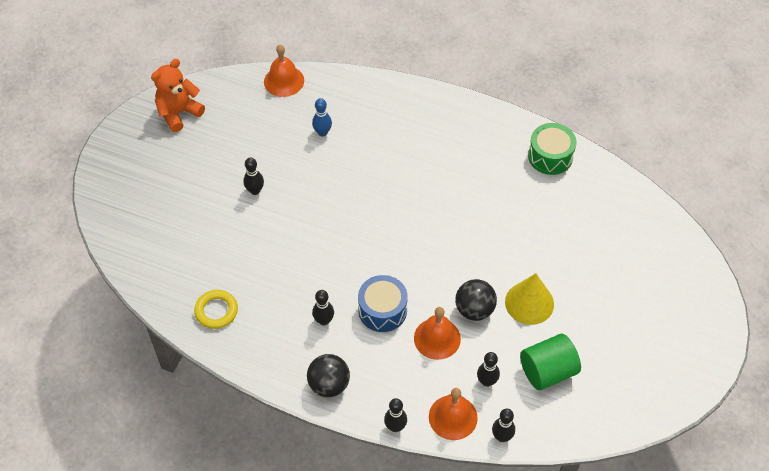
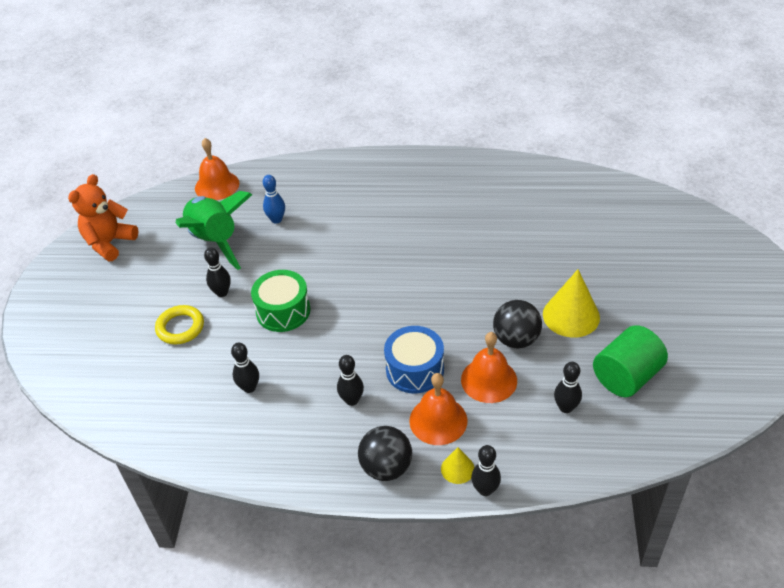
camera: 15 degrees left, 10 degrees down
(216, 311) = (220, 428): yellow ring -> yellow ring (180, 327)
(265, 138) = (215, 241): none -> green rocket
(381, 403) = (457, 469): none -> yellow cone
(453, 417) = (546, 457): orange bell -> orange bell (438, 420)
(502, 437) = (612, 461): black bowling pin -> black bowling pin (249, 387)
(550, 156) = (522, 179): green drum -> green drum (283, 311)

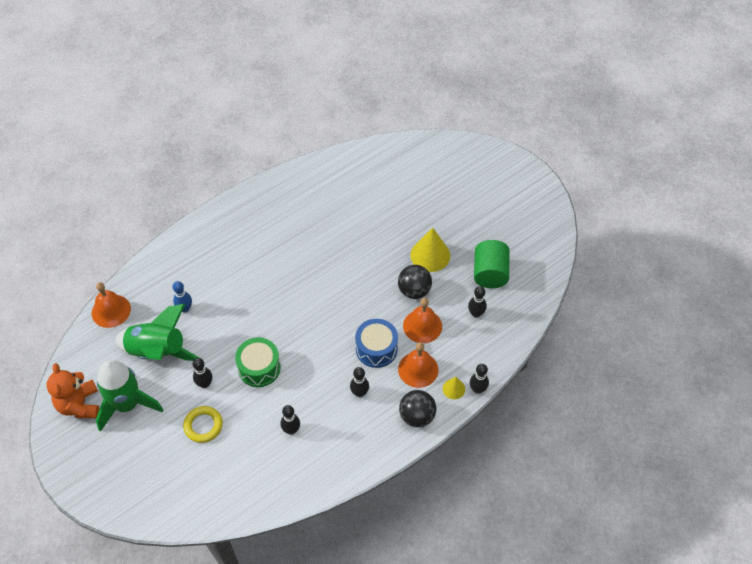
camera: 45 degrees left, 10 degrees up
(143, 267) = (127, 405): none -> green rocket

